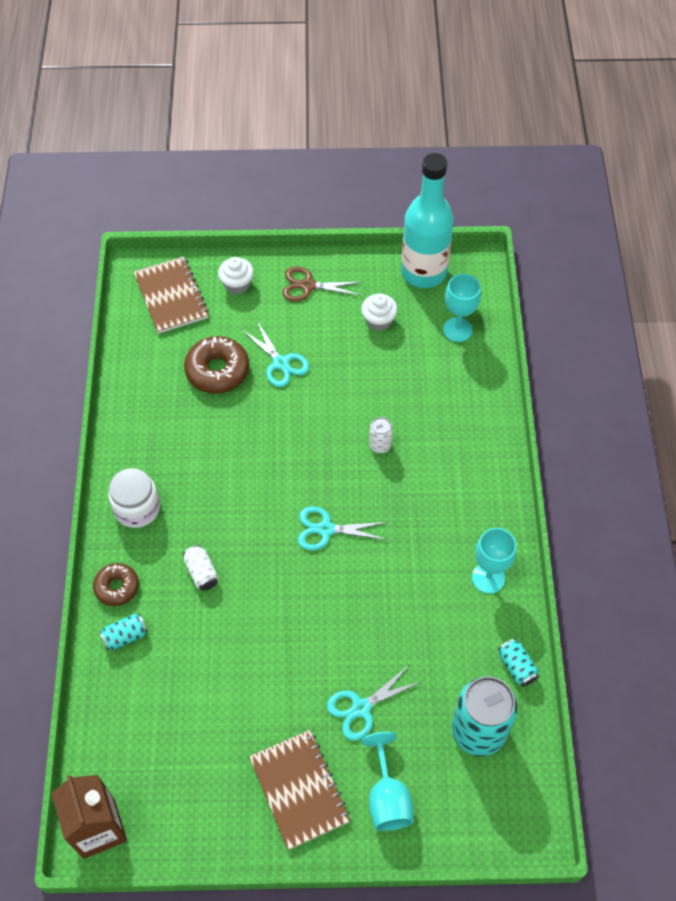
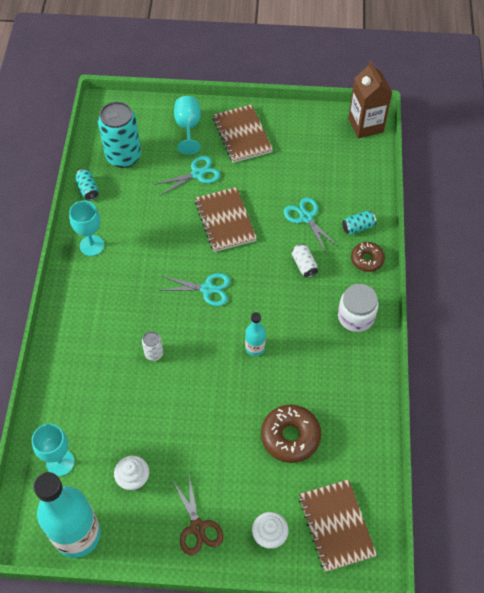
camera: 175 degrees left, 0 degrees up
(261, 461) = (255, 348): none -> turquoise bottle
(280, 363) = (231, 440): turquoise scissors -> turquoise scissors (306, 217)
(308, 286) = (197, 527): brown scissors -> brown scissors turned 60 degrees clockwise
(312, 631) = (225, 221): none -> brown notebook

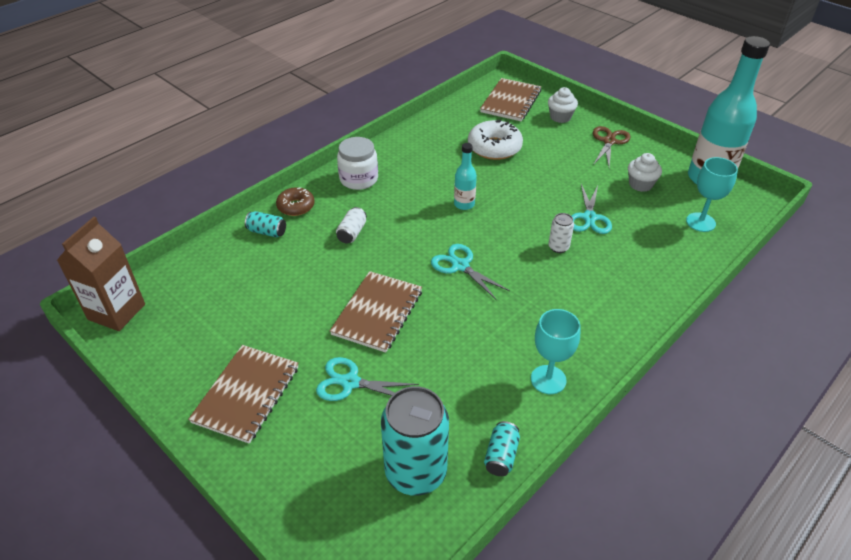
camera: 140 degrees left, 15 degrees down
(188, 127) = (294, 454): turquoise goblet -> none
(290, 436) = (494, 147): brown donut -> white donut
(306, 217) = (299, 267): turquoise scissors -> turquoise scissors (589, 218)

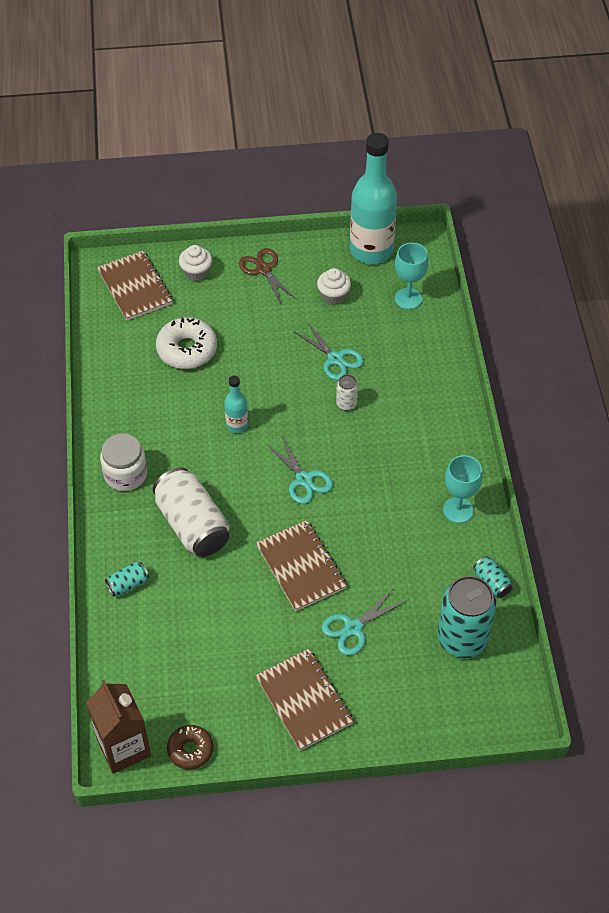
camera: 50 degrees left, 10 degrees up
(296, 206) = (115, 543): brown donut -> brown donut (190, 750)
(352, 233) = (192, 525): white can -> white can, size x2.19
(460, 266) = (304, 480): turquoise scissors -> turquoise scissors turned 120 degrees counterclockwise

